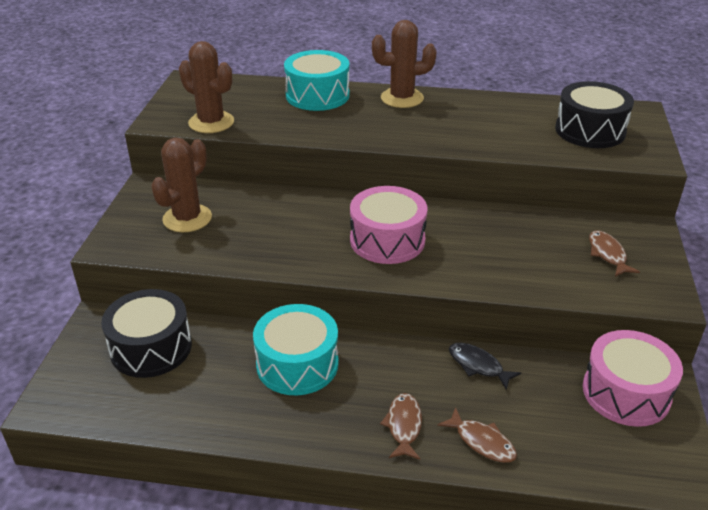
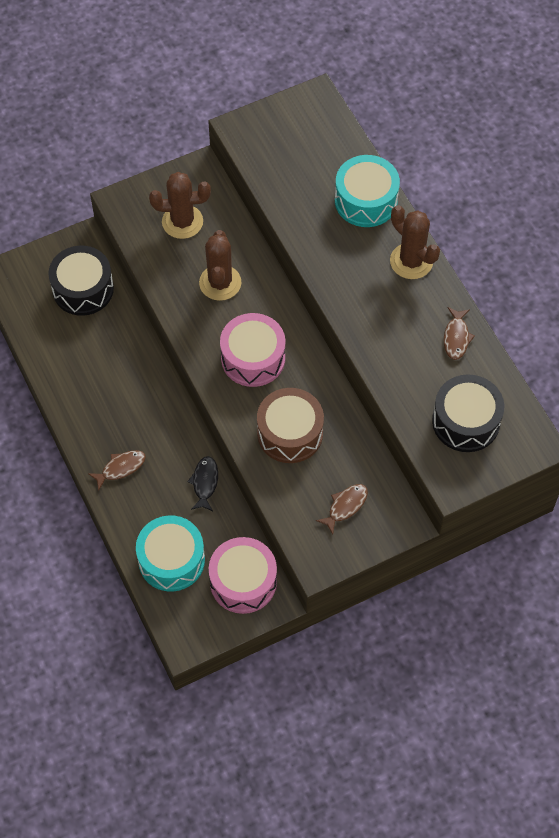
camera: 55 degrees right, 25 degrees up
(211, 122) = (265, 161): brown cactus -> brown cactus (220, 283)
(297, 364) = (129, 379): turquoise drum -> turquoise drum (171, 560)
(482, 442) = (138, 517): brown fish -> brown fish (456, 337)
(495, 253) = (290, 433): none -> brown drum

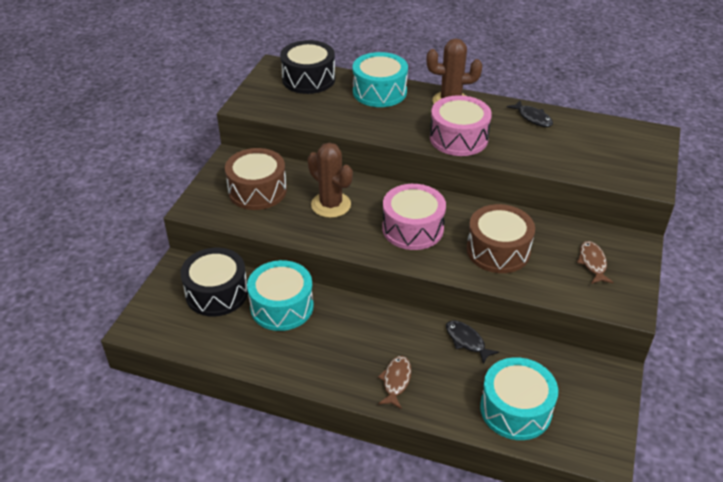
camera: 45 degrees left, 20 degrees down
(113, 340) = (282, 306): none -> turquoise drum
(182, 222) = (257, 190): brown cactus -> brown drum
(243, 582) = (580, 379): pink drum -> pink drum (458, 138)
(456, 337) = (533, 118): brown fish -> black fish
(465, 421) = (604, 150): black drum -> black drum (308, 79)

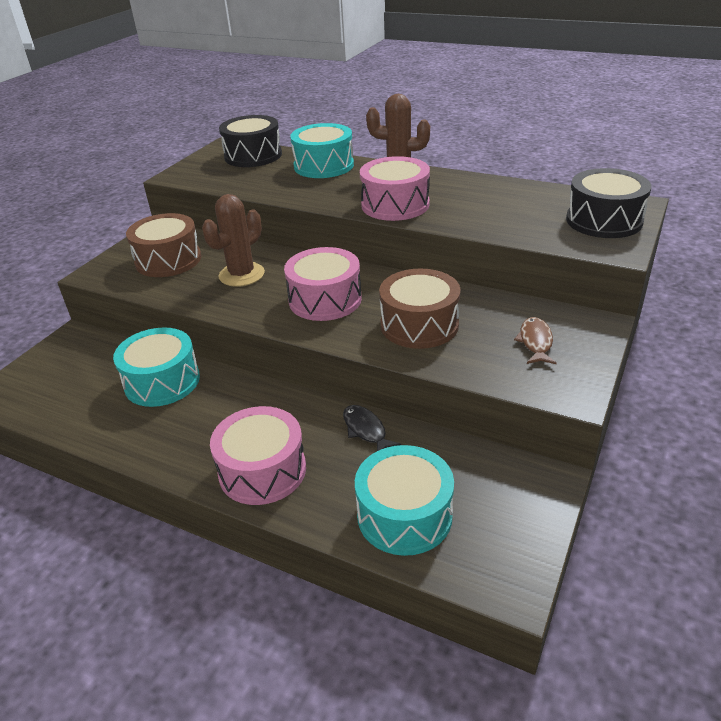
camera: 10 degrees right, 5 degrees down
(217, 293) = (97, 364): black drum -> black drum (604, 220)
(331, 205) = (241, 275): brown cactus -> brown cactus turned 75 degrees clockwise
(396, 381) = (262, 470): brown fish -> pink drum
(533, 118) = (489, 188): black fish -> none

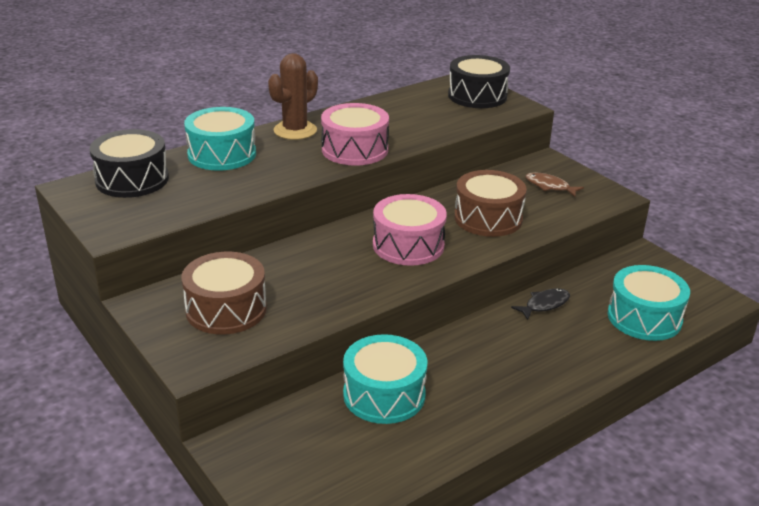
camera: 65 degrees left, 5 degrees down
(241, 275) = (314, 274): brown cactus -> none
(262, 470) = (557, 366): pink drum -> none
(366, 430) = (544, 305): black fish -> black fish turned 150 degrees clockwise

